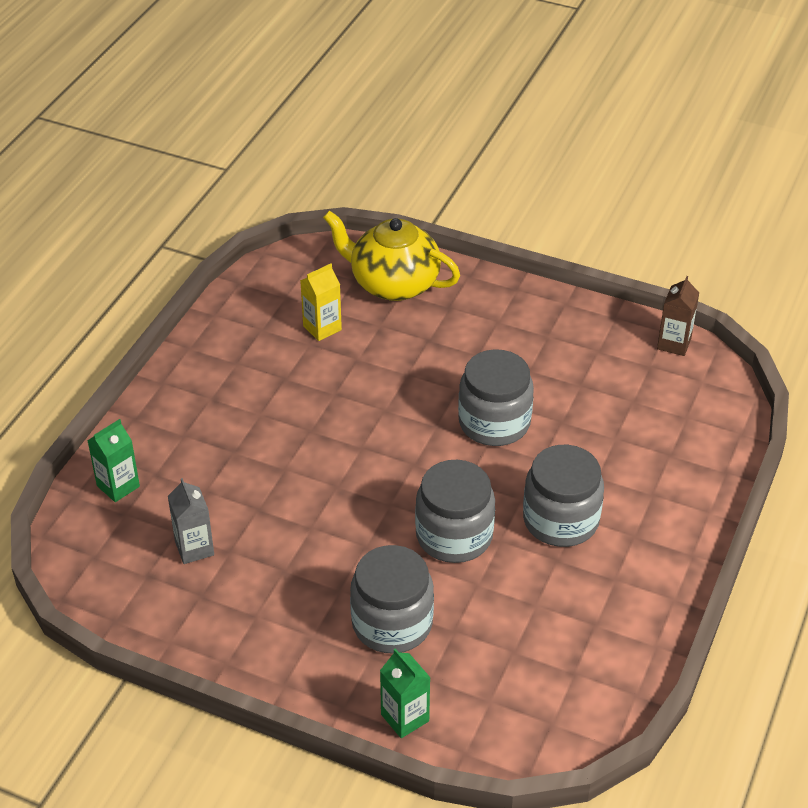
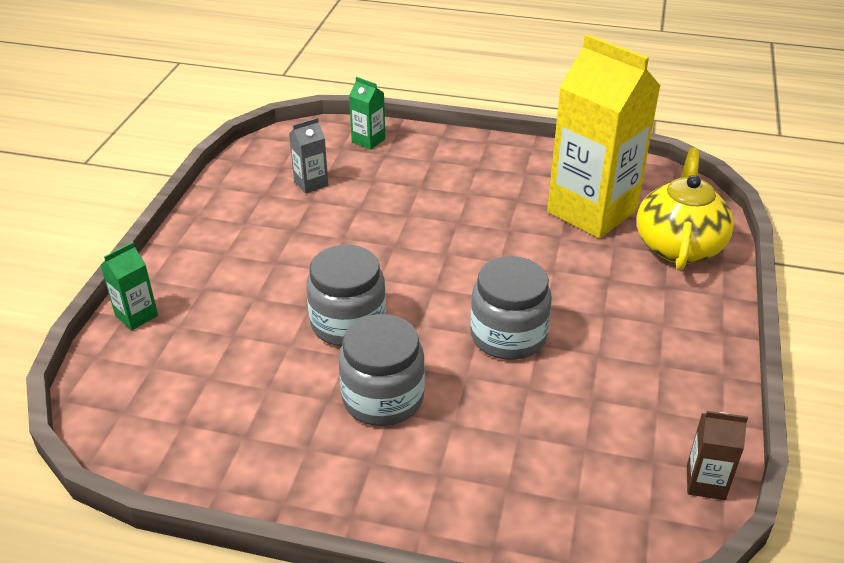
camera: 80 degrees right, 5 degrees down
(322, 328) = (591, 211): yellow carton -> yellow carton, size x2.41
(392, 623) = (240, 296): grey jar -> none

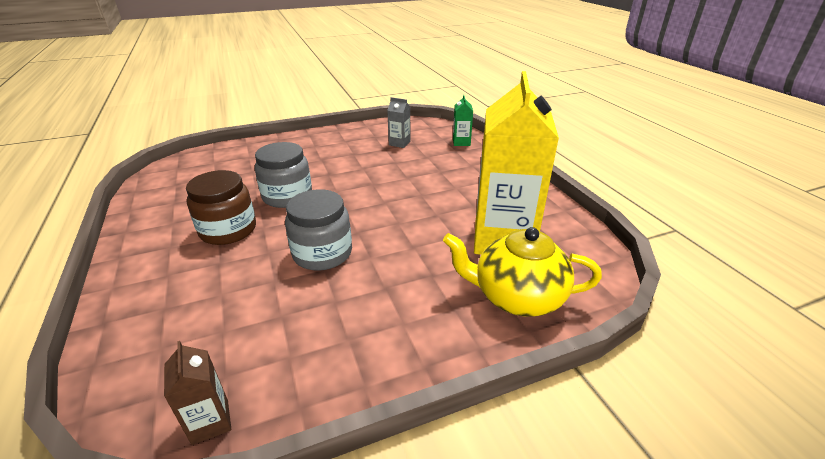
camera: 55 degrees right, 5 degrees down
(136, 316) = (248, 146): green carton -> none
(383, 398) = (228, 230): grey jar -> brown jar
(678, 246) = (517, 297): yellow teapot -> yellow teapot turned 150 degrees counterclockwise

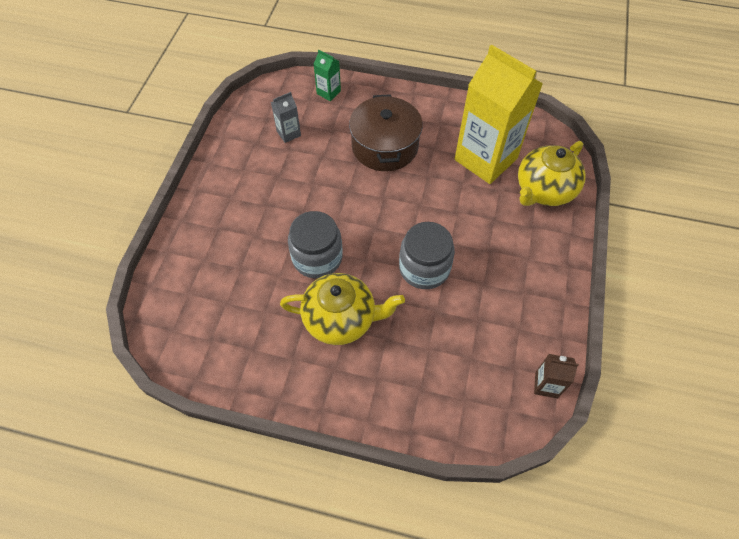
camera: 55 degrees left, 25 degrees up
(228, 230) = (341, 319): brown jar -> yellow teapot
(441, 182) = (385, 146): none -> brown pot

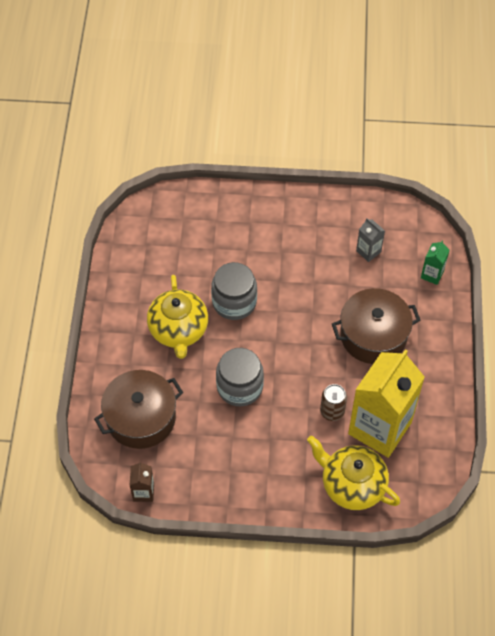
camera: 80 degrees right, 0 degrees up
(450, 376) = (141, 418): none -> brown pot
(463, 193) = (332, 411): none -> brown can

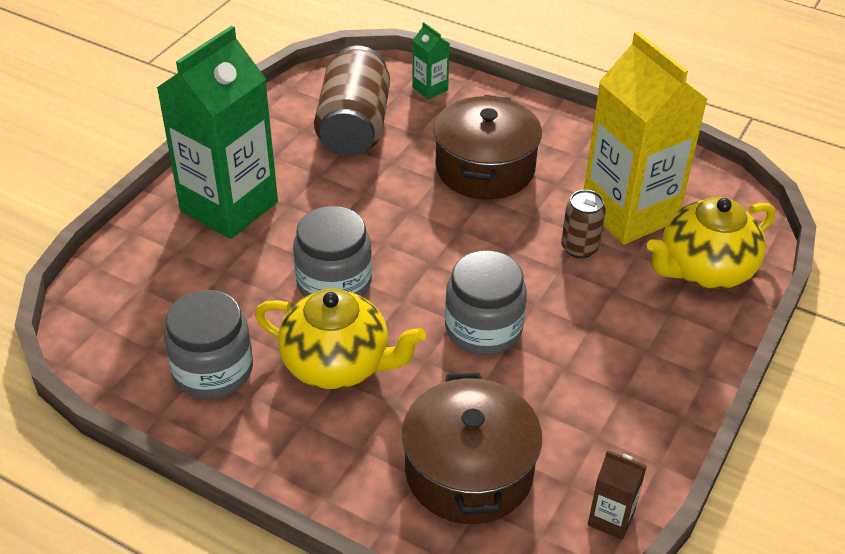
camera: 65 degrees left, 15 degrees down
(146, 278) = (213, 370): none -> grey jar
(263, 225) = (229, 206): none -> green carton
(368, 251) = (354, 127): grey carton -> brown can

